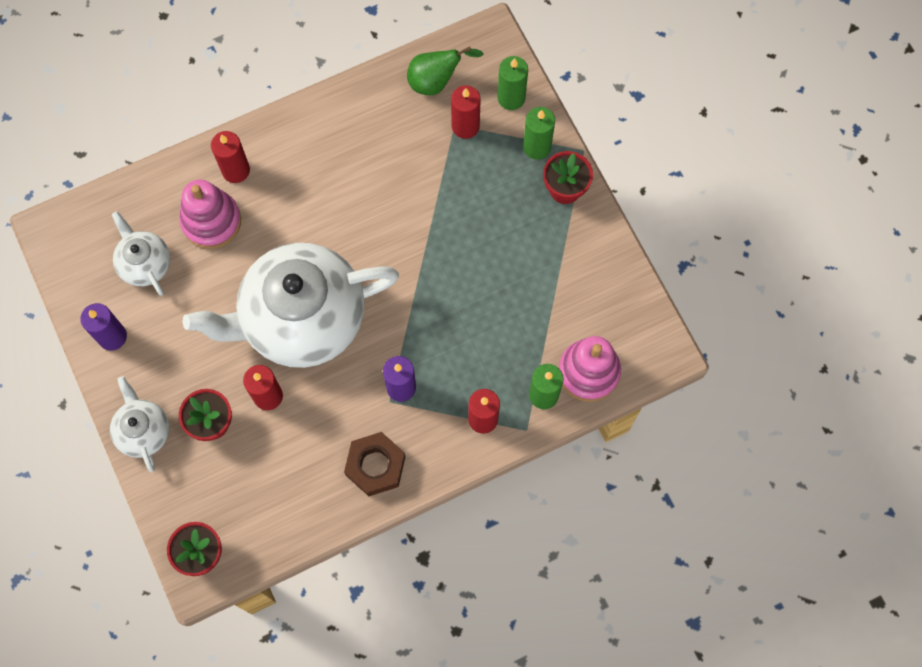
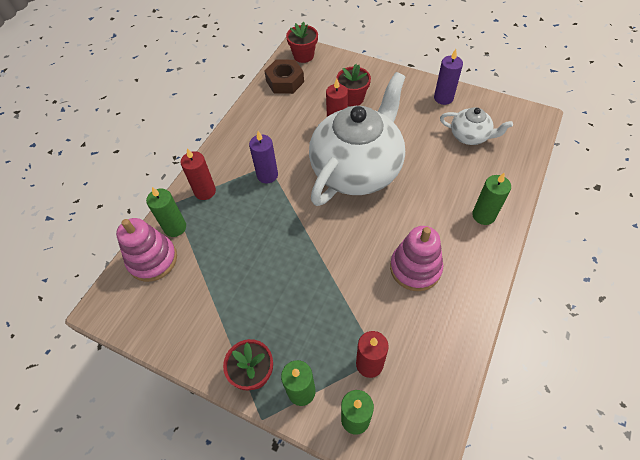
camera: 145 degrees right, 15 degrees down
(143, 430) = (382, 76): white teapot -> none
(211, 221) = (462, 179): pink stacking toy -> pink stacking toy (415, 268)
(236, 170) = (483, 215): red candle -> green candle
(375, 466) = (249, 134): brown nut -> brown nut (285, 81)
(436, 81) = (424, 383): green pear -> none

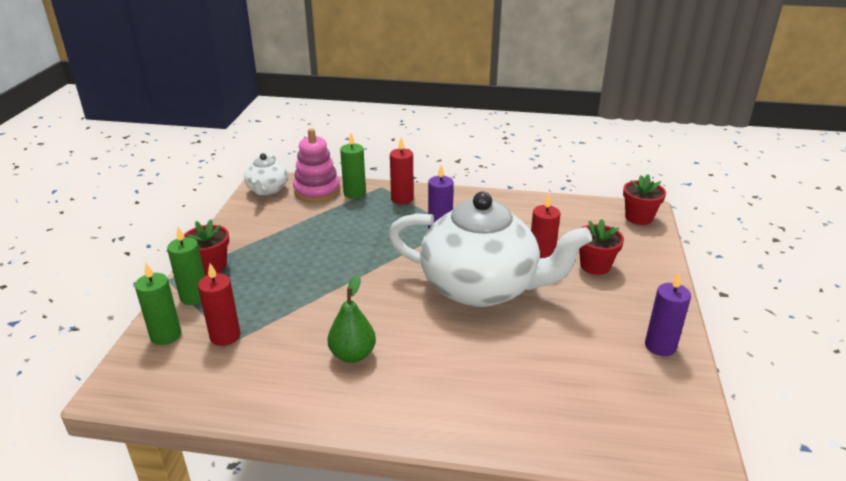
camera: 70 degrees right, 25 degrees down
(285, 81) = (584, 213): brown nut -> none
(415, 268) = (352, 354): pink stacking toy -> green pear
(470, 136) = (601, 382): white teapot -> white teapot (267, 190)
(483, 215) = (458, 410): green candle -> none

